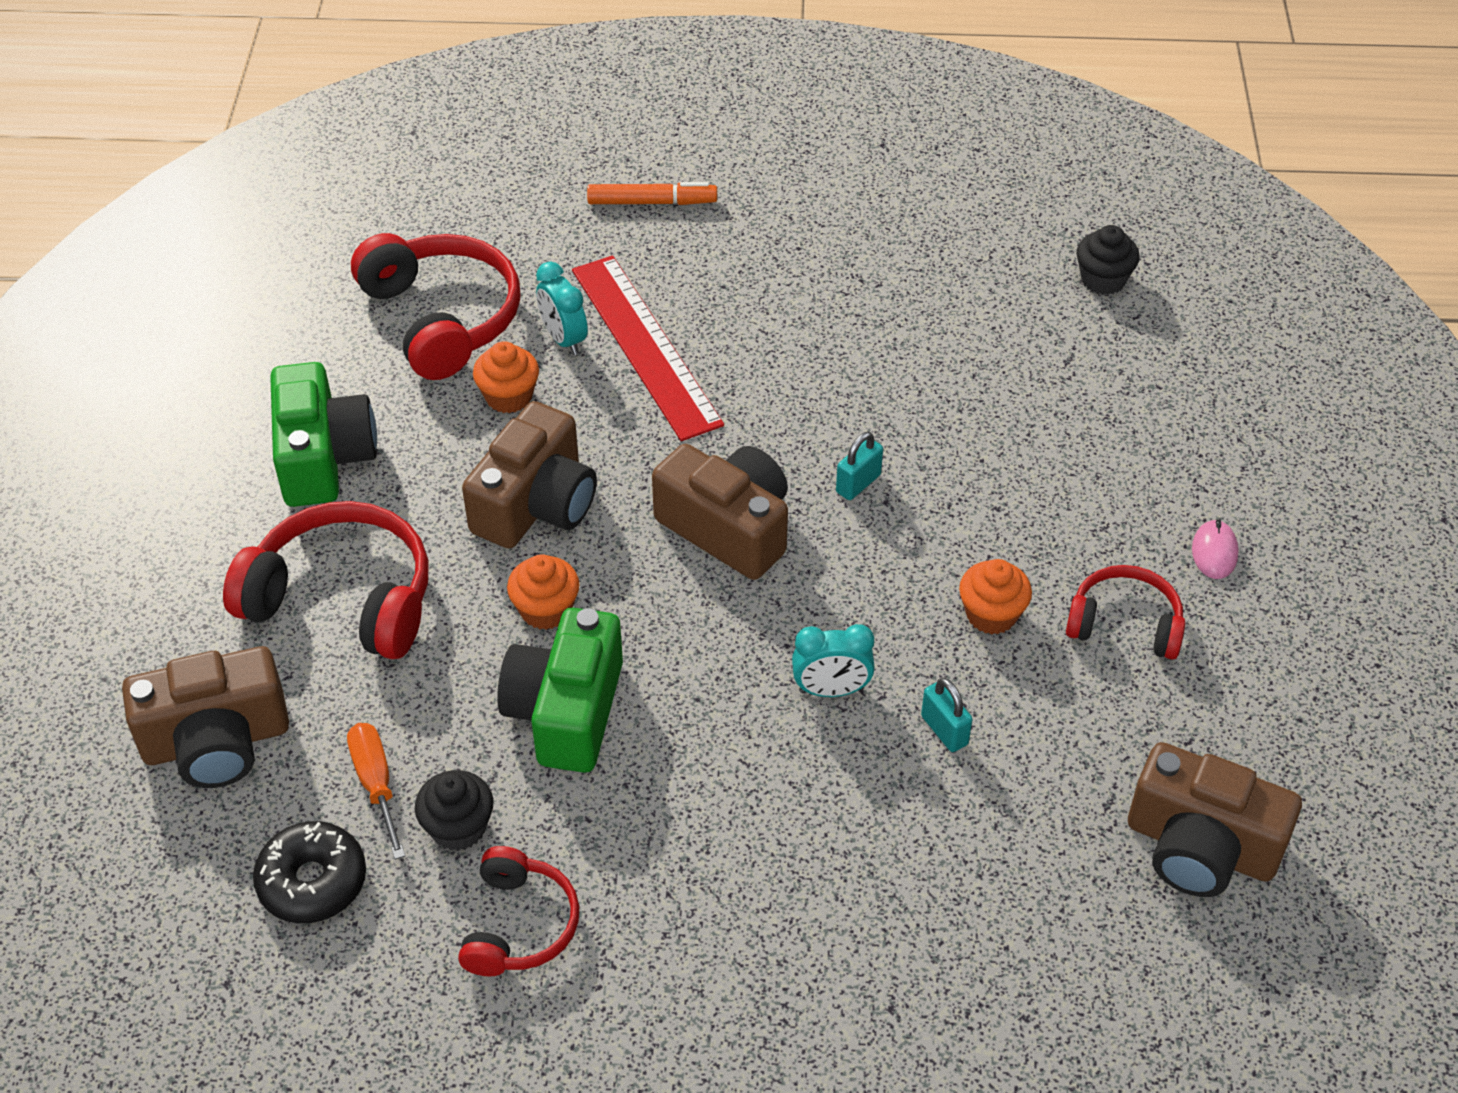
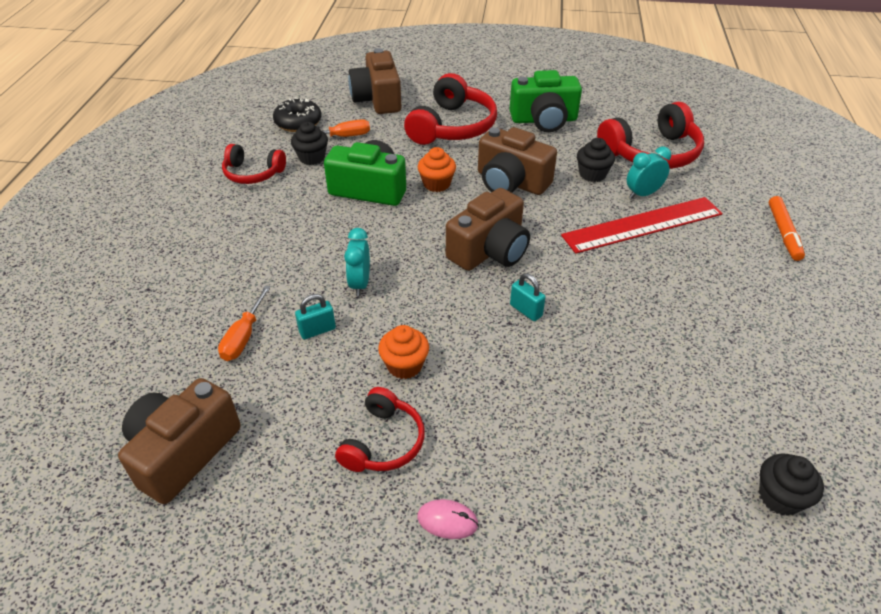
camera: 95 degrees right, 5 degrees down
(509, 396) = (592, 174): orange cupcake -> black cupcake
(975, 826) = (244, 336): none -> orange screwdriver

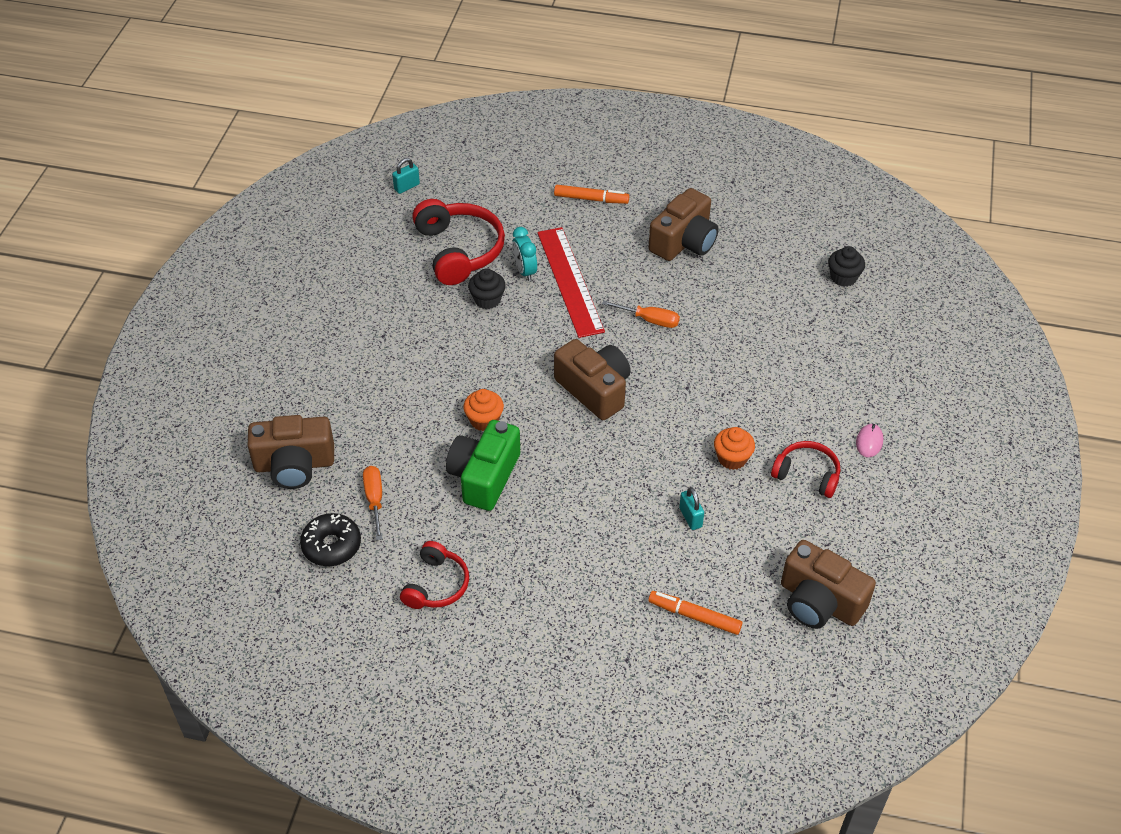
camera: 85 degrees left, 5 degrees up
(186, 337) = (695, 616): none -> orange marker
(244, 336) = (695, 571): orange screwdriver -> orange screwdriver (649, 320)
(312, 158) = (414, 529): black cupcake -> none
(360, 284) = (632, 486): turquoise clock -> none
(452, 127) = (375, 398): red headphones -> none
(511, 182) = (490, 361): brown camera -> brown camera (684, 242)
(526, 310) = (673, 375): turquoise padlock -> turquoise padlock (406, 187)
(544, 120) = (379, 320): green camera -> none

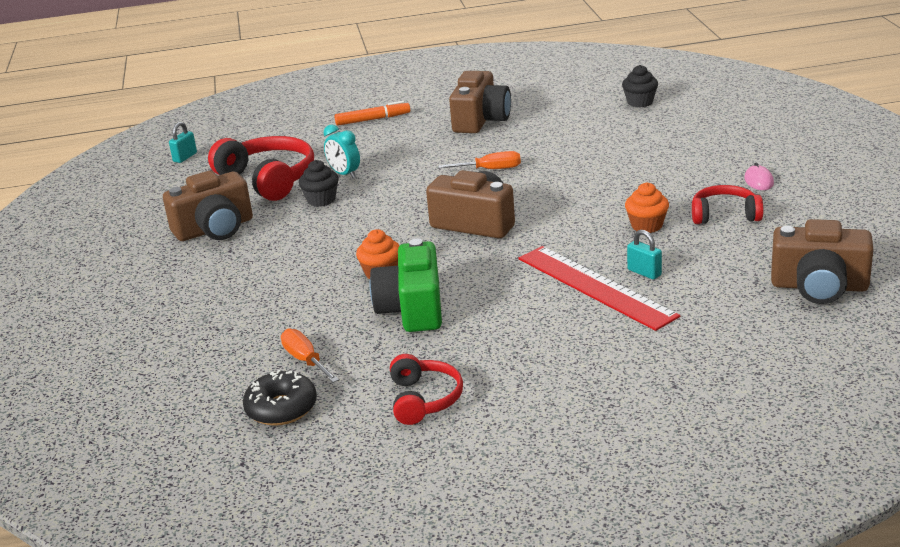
camera: 20 degrees left, 20 degrees down
(294, 465) = (194, 363): brown camera -> brown camera (215, 229)
(570, 281) = (394, 168): red ruler -> red ruler (595, 286)
(695, 616) = (713, 334): orange marker -> none

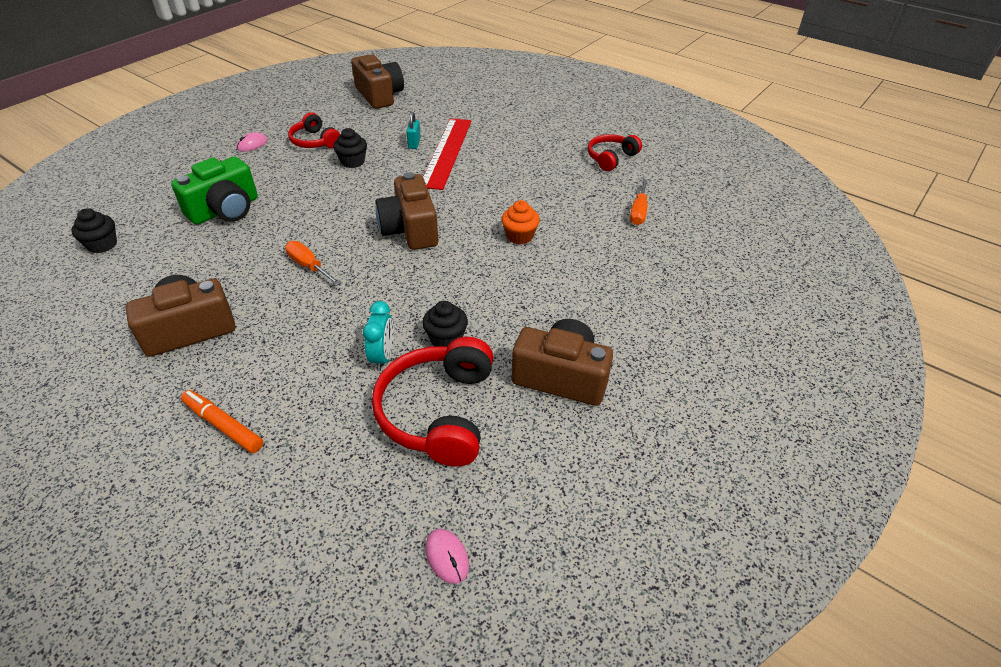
camera: 135 degrees left, 15 degrees up
(185, 157) = (447, 557): turquoise padlock -> pink mouse
(281, 408) = (682, 196): black donut -> none
(412, 309) = (543, 201): green camera -> green camera (225, 210)
(646, 226) = (353, 162): orange cupcake -> black cupcake

